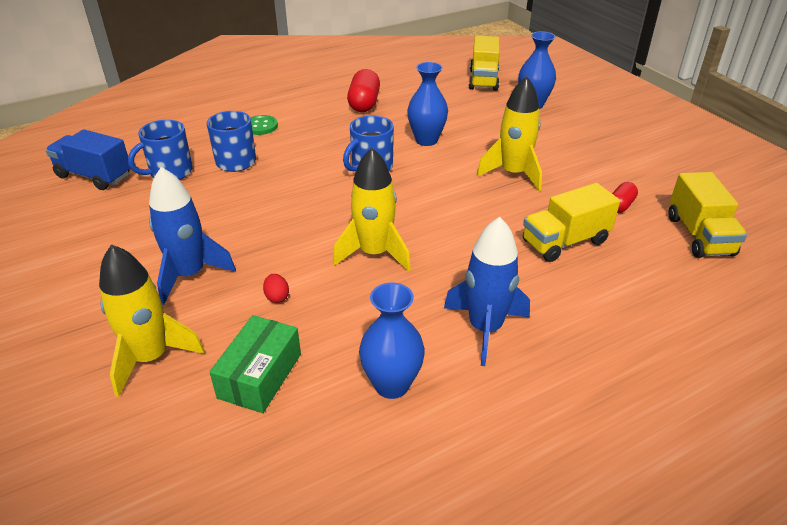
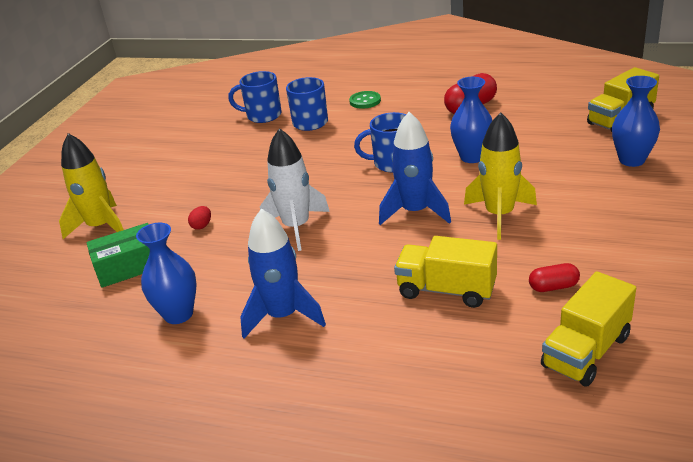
camera: 50 degrees right, 5 degrees down
(94, 176) = (221, 102): blue truck -> none
(190, 275) = (181, 188): blue rocket -> blue rocket (415, 212)
(374, 253) = (296, 227): yellow rocket -> white rocket

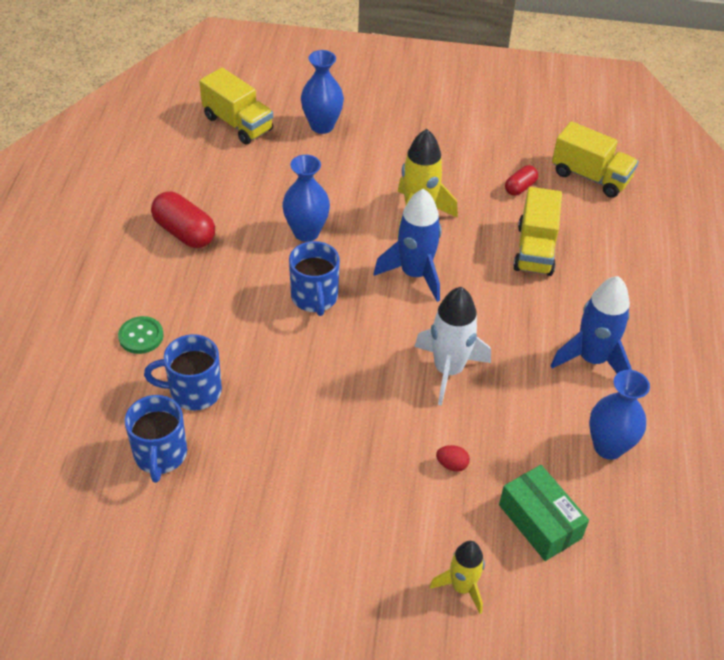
camera: 105 degrees left, 15 degrees up
(101, 227) = (461, 587): yellow rocket -> yellow rocket, size x0.63
(553, 287) = (520, 187): red capsule -> red capsule turned 60 degrees clockwise

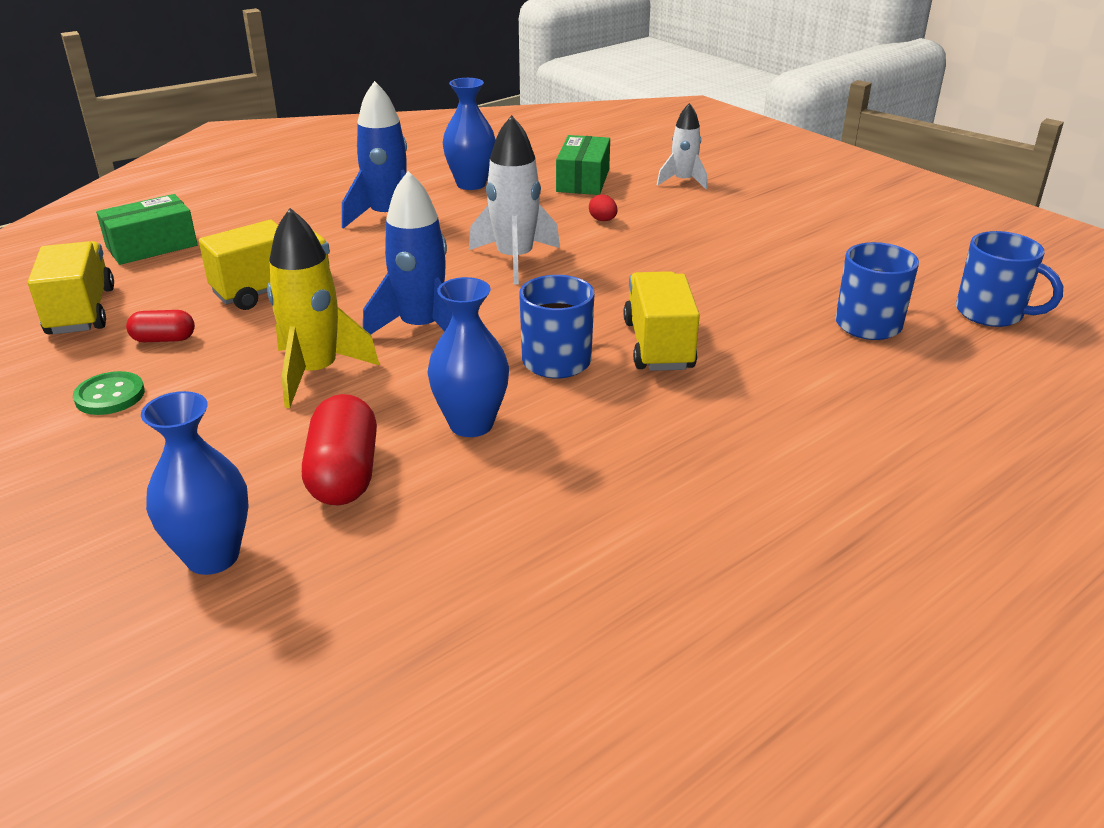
camera: 135 degrees left, 15 degrees down
(141, 336) = (813, 422): green button -> green button (110, 396)
(184, 232) = (635, 512): red capsule -> red capsule (344, 474)
(193, 391) = (790, 350): blue mug -> blue mug (991, 313)
(238, 123) = (324, 654): yellow truck -> yellow truck (658, 345)
(461, 587) = (683, 181): yellow rocket -> white rocket
(661, 236) = (152, 246): none -> green box

